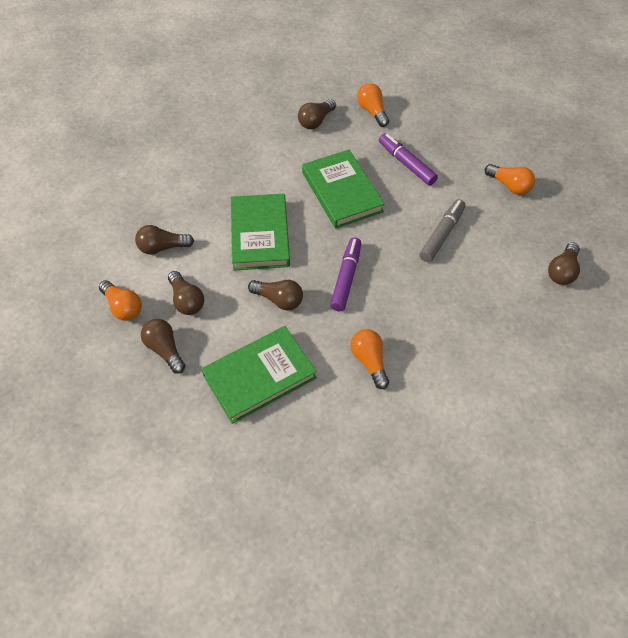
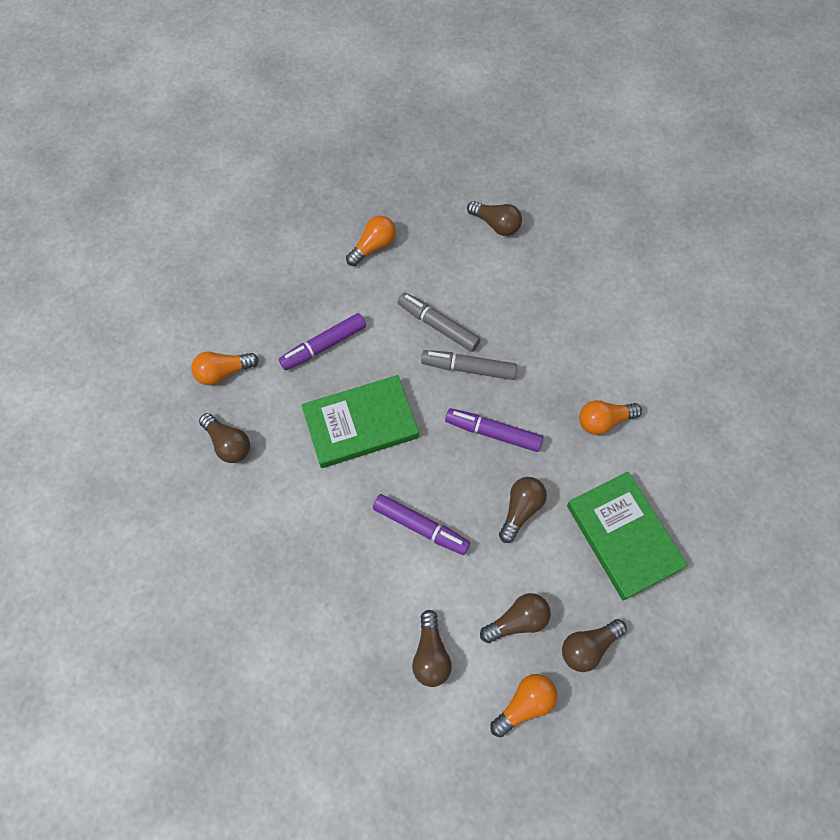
camera: 85 degrees left, 10 degrees up
(260, 235) = (420, 526): green book -> purple marker
(404, 258) = (468, 368): none -> grey marker

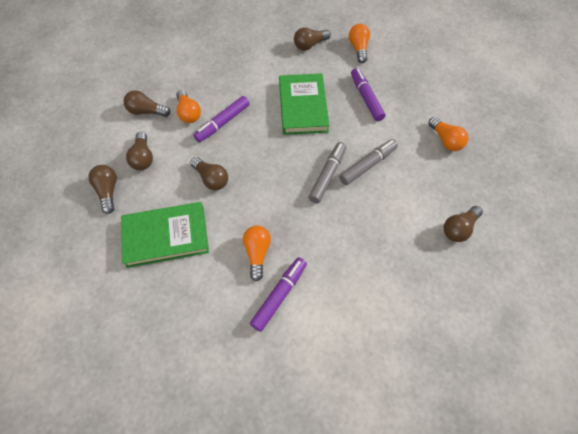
camera: 105 degrees right, 5 degrees down
(493, 433) = (272, 177): purple marker -> purple marker (279, 295)
(524, 704) = (95, 149): orange light bulb -> orange light bulb (188, 113)

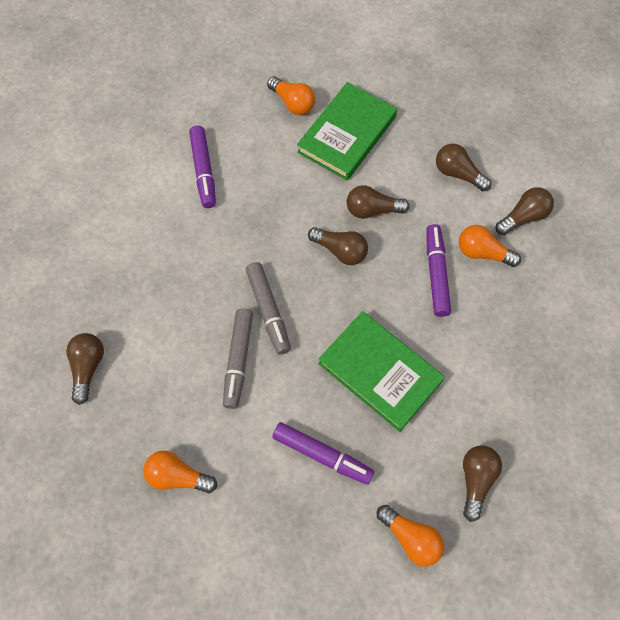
camera: 135 degrees right, 5 degrees up
(108, 191) = (443, 124): brown light bulb -> brown light bulb (340, 251)
(257, 253) = (256, 185): orange light bulb -> orange light bulb (293, 103)

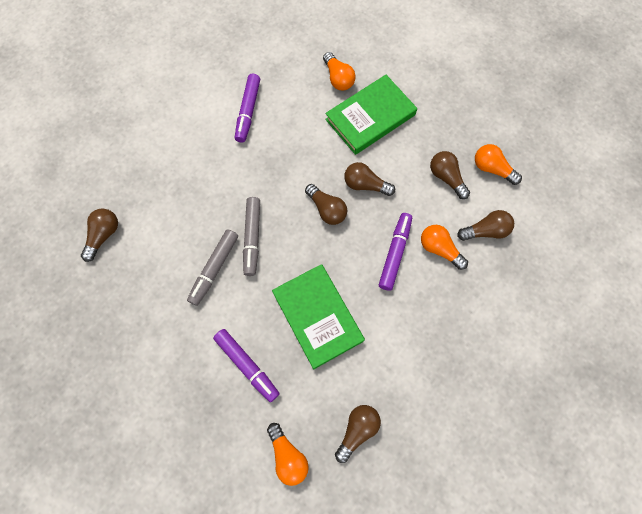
camera: 20 degrees right, 5 degrees up
(178, 476) = (135, 341): orange light bulb -> orange light bulb (492, 169)

